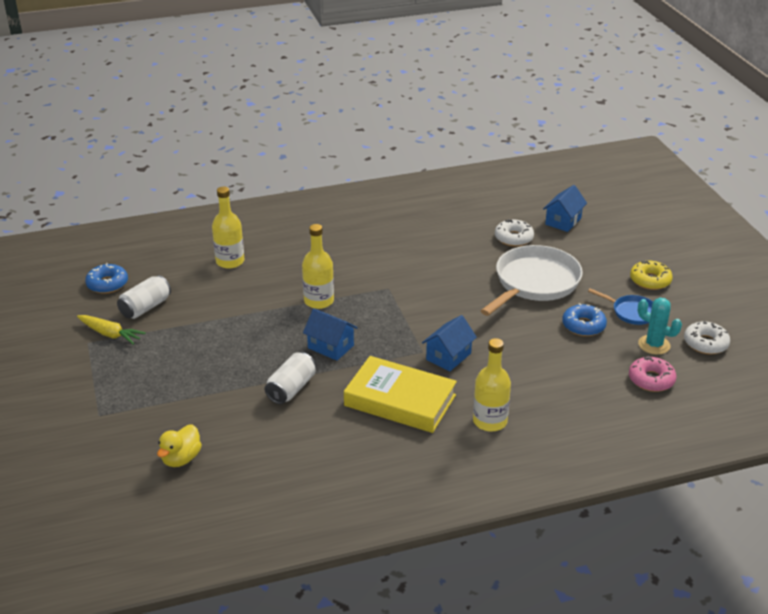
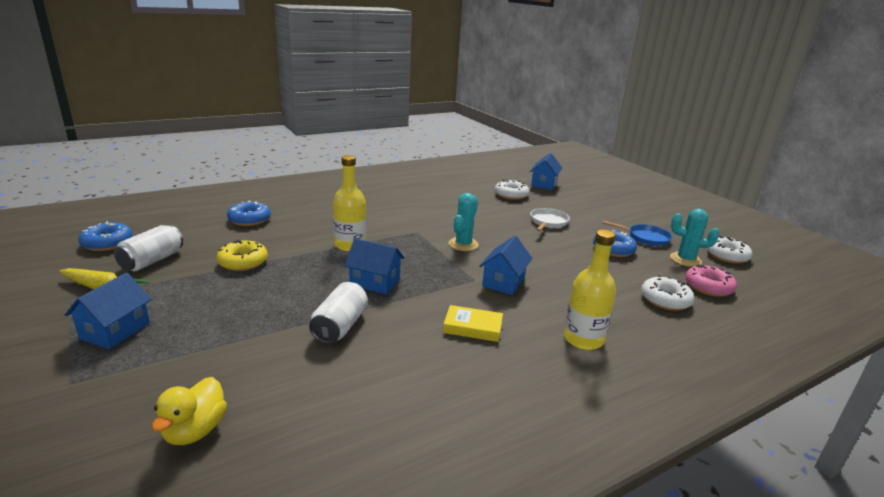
camera: 15 degrees left, 10 degrees down
(124, 376) = (115, 331): none -> blue house
(230, 261) = (249, 219): yellow bottle -> blue donut
(400, 400) = (473, 327): yellow book -> yellow book, size x0.49
(429, 308) = (463, 244): none -> turquoise cactus
(534, 283) = (548, 222): white pan -> white pan, size x0.49
(594, 390) = (665, 300): none -> white donut
(650, 280) = (641, 216): yellow donut -> yellow donut (243, 262)

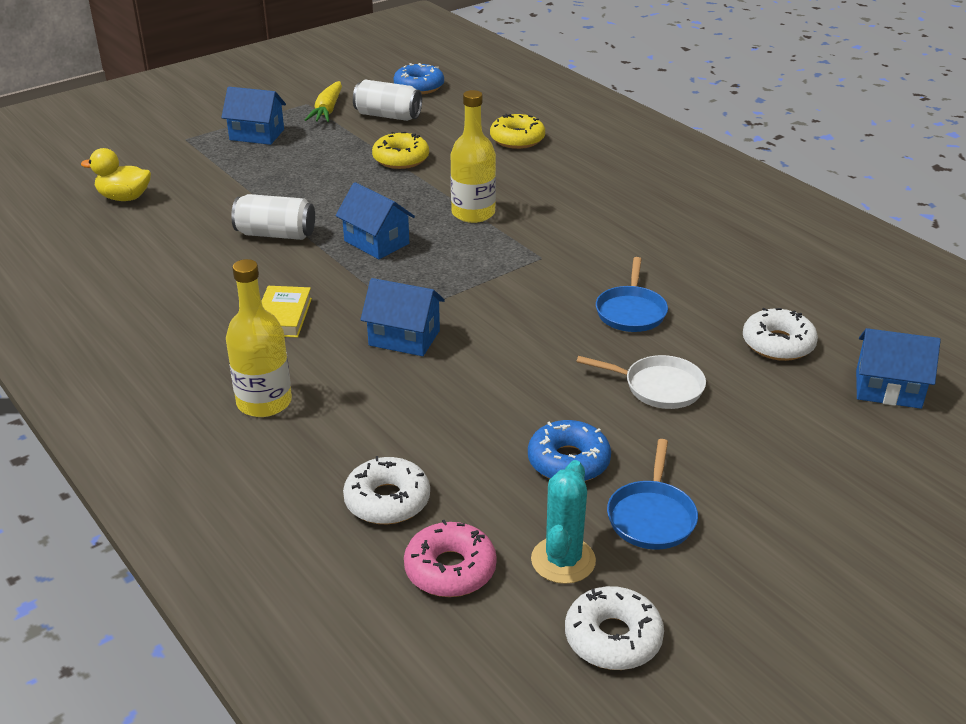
camera: 85 degrees right, 10 degrees up
(249, 219) = (517, 139): blue donut -> yellow donut
(375, 282) = (376, 242): blue house -> blue house turned 60 degrees counterclockwise
(463, 244) = (515, 299): turquoise cactus -> none
(480, 218) = (631, 311): none -> blue pan

